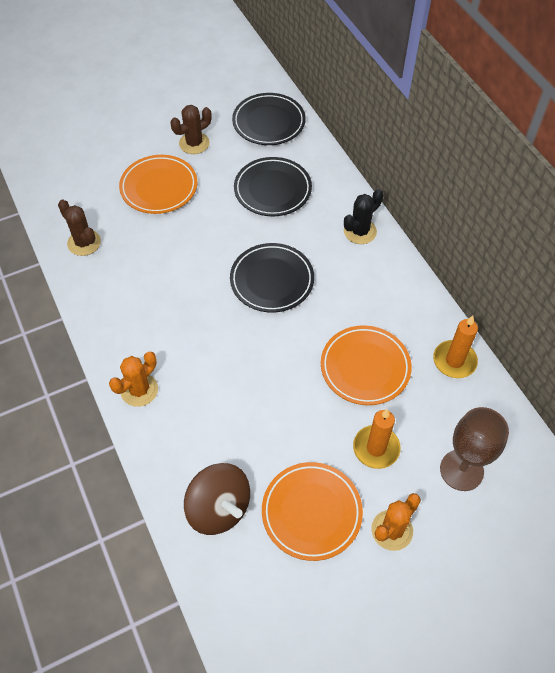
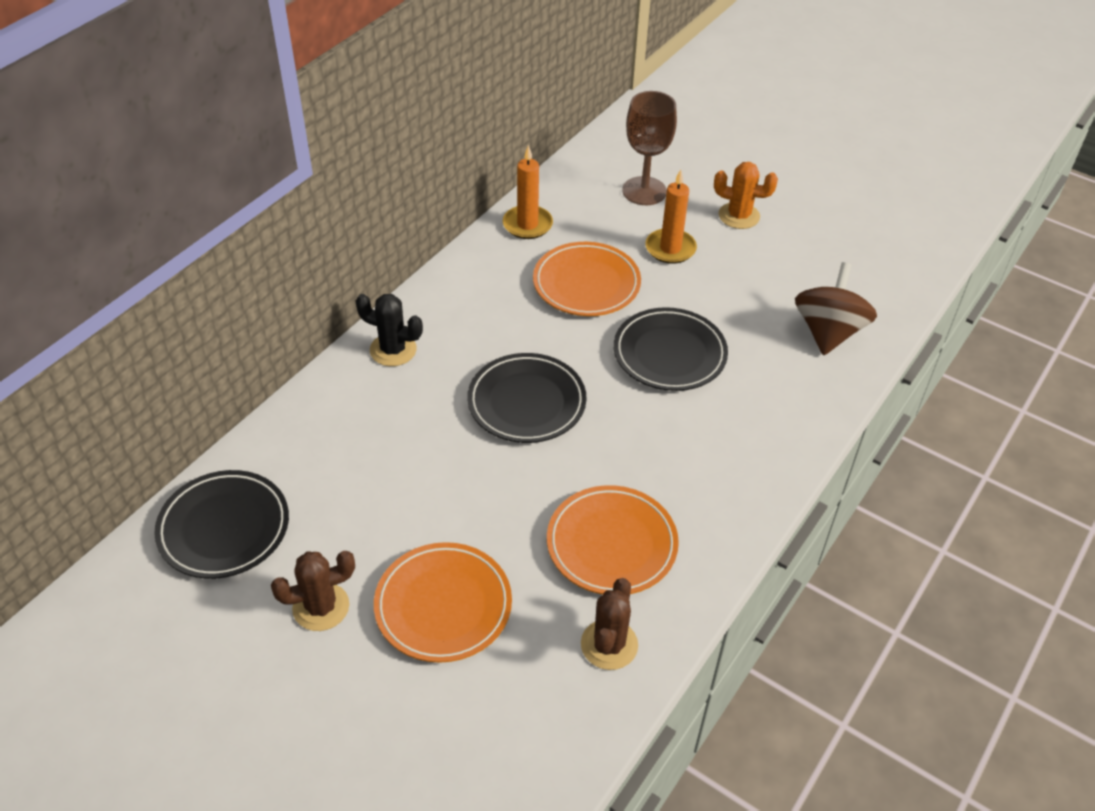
camera: 120 degrees left, 10 degrees down
(139, 390) = (768, 457): orange cactus -> none
(194, 143) = (321, 607): brown cactus -> brown cactus turned 45 degrees counterclockwise
(272, 190) = (369, 464): black plate -> black plate (669, 354)
(311, 512) = (771, 269): orange plate -> orange plate (611, 544)

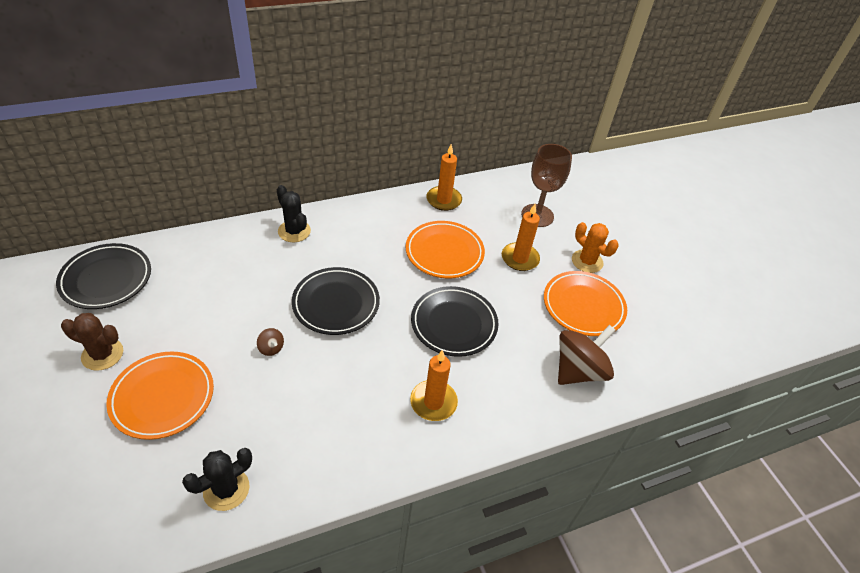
camera: 30 degrees right, 0 degrees up
(506, 488) = (271, 348): none -> brown spinning top
(609, 645) = (226, 489): brown cactus -> black cactus
(611, 544) = (295, 424): orange plate -> orange plate (583, 306)
(724, 442) = (433, 402): none -> orange candle

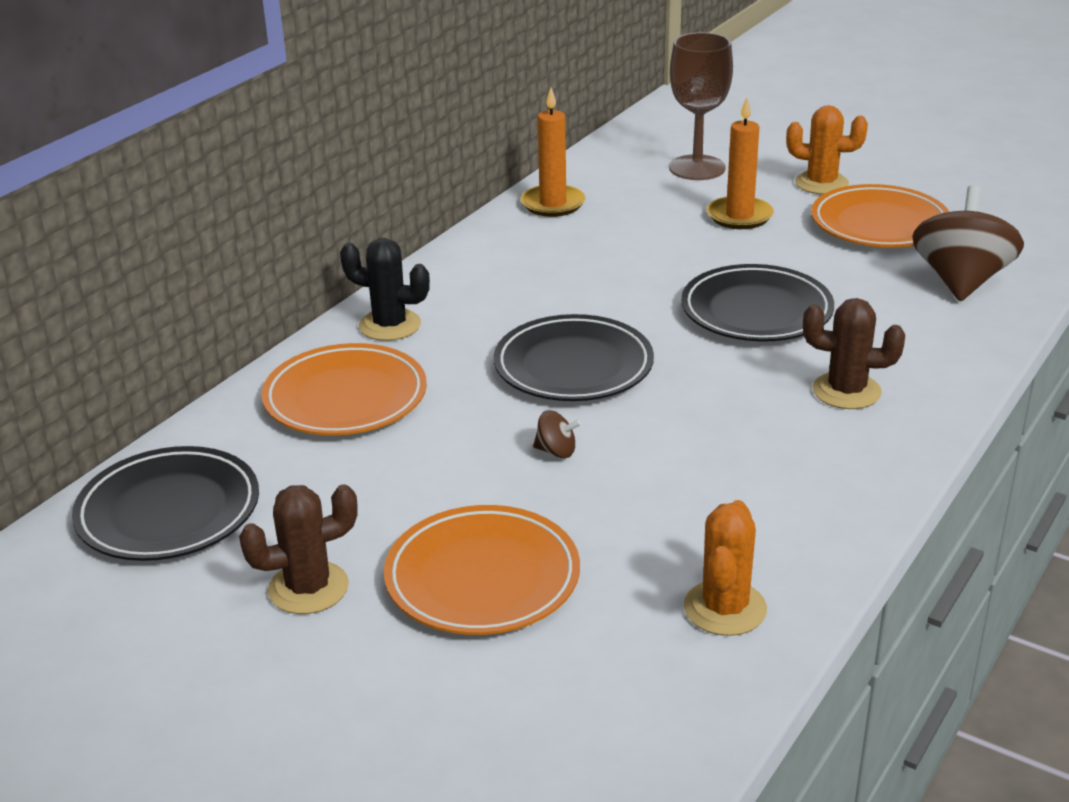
camera: 30 degrees left, 15 degrees down
(226, 489) = (725, 608): black cactus -> orange cactus
(433, 402) = (846, 391): orange candle -> brown cactus
(444, 252) = (636, 253): orange plate -> orange plate (345, 398)

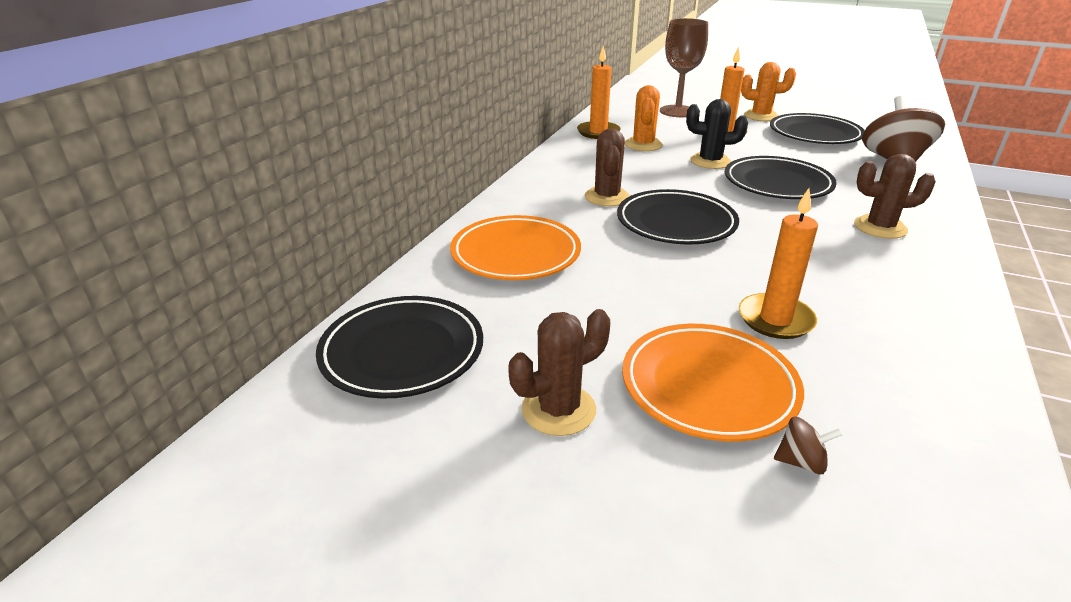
camera: 10 degrees left, 0 degrees up
(390, 325) = (525, 205): black cactus -> black cactus (710, 161)
(504, 319) = (607, 197): none -> brown cactus
(556, 451) = (702, 281): brown spinning top -> brown spinning top (801, 462)
(612, 508) = (775, 319): none -> orange candle
(725, 608) = (930, 394): orange cactus -> orange cactus (643, 145)
(879, 224) = (814, 134): orange plate -> black plate

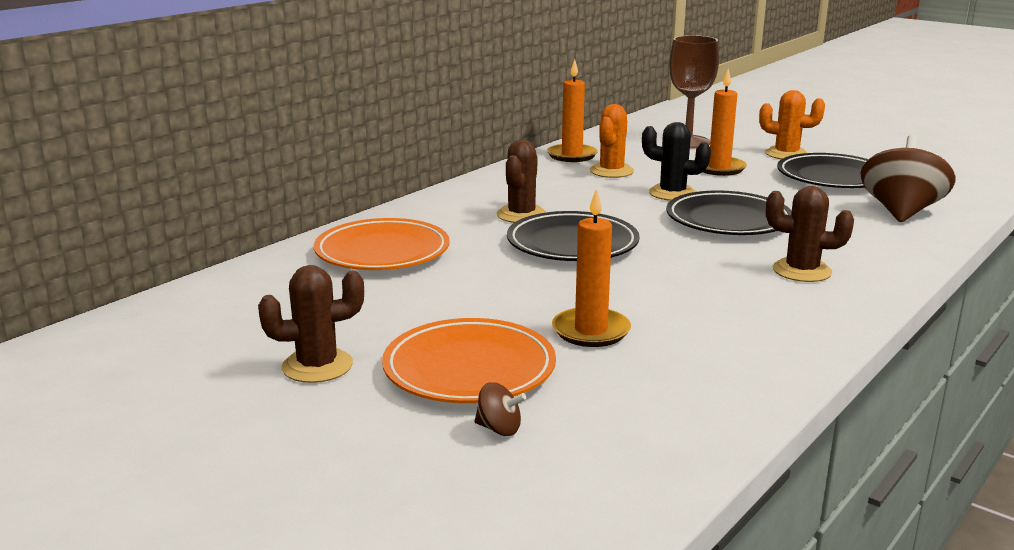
camera: 15 degrees right, 10 degrees down
(402, 352) = (217, 311): black plate -> none

